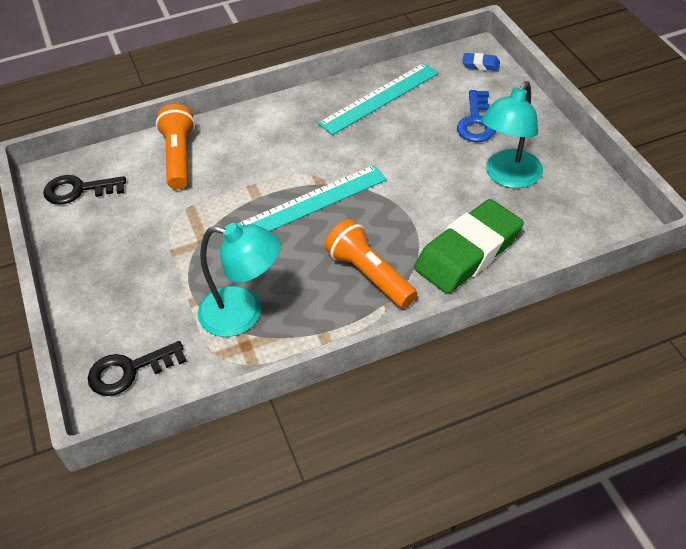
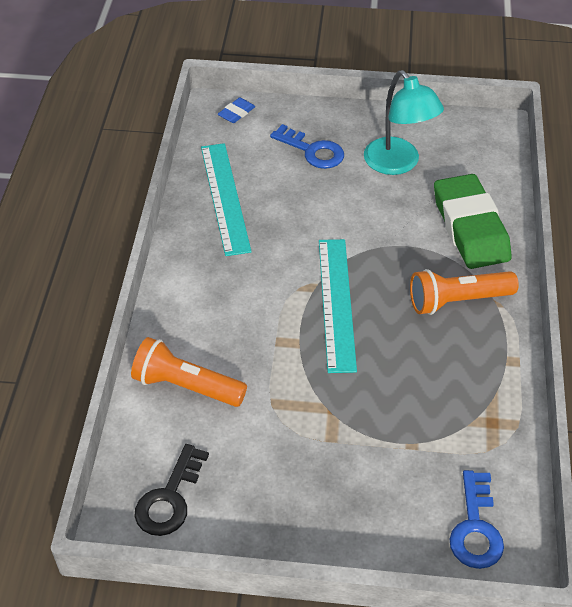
camera: 65 degrees left, 0 degrees up
(129, 371) = (475, 528): black key -> blue key
(243, 313) = (451, 409): turquoise lamp -> none

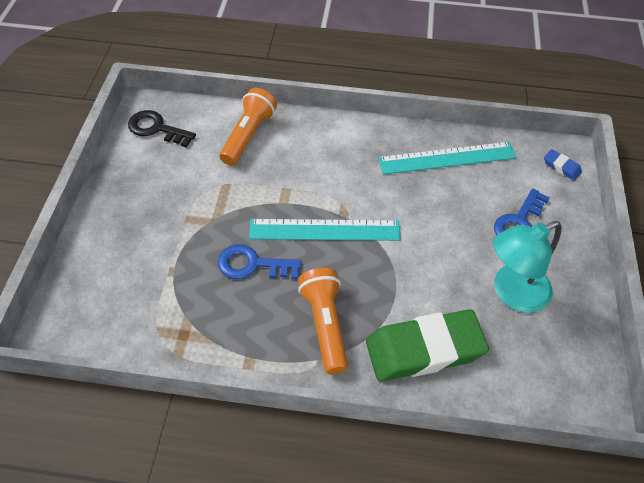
camera: 90 degrees right, 5 degrees up
(475, 528) = (86, 307): blue key -> blue key (252, 265)

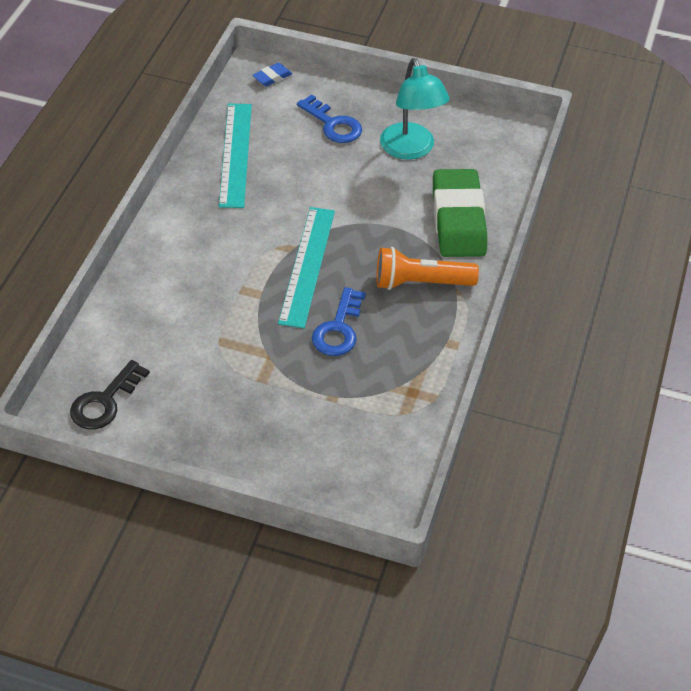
camera: 80 degrees left, 5 degrees down
(248, 135) = (147, 313): orange flashlight -> none

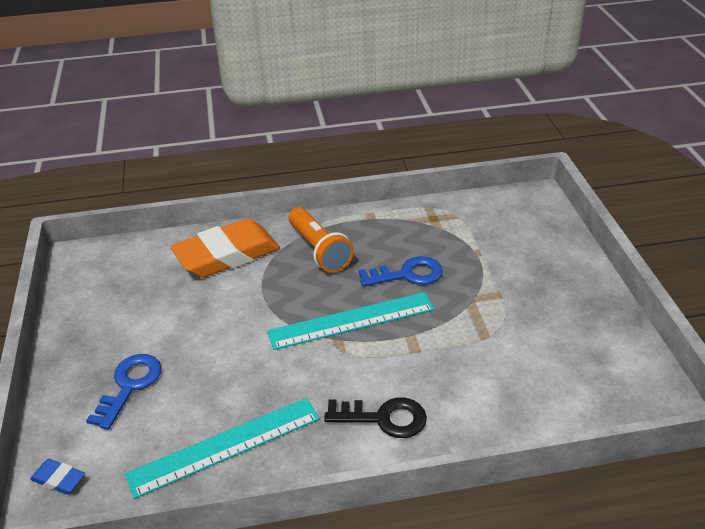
camera: 115 degrees left, 10 degrees down
(105, 402) = (620, 377): black key -> black key (384, 418)
(411, 150) = (144, 314): turquoise lamp -> none
(458, 219) = (227, 255): green eraser -> orange eraser

